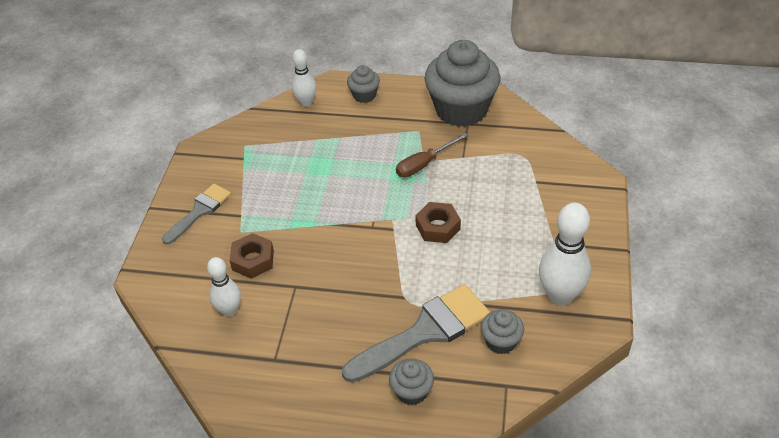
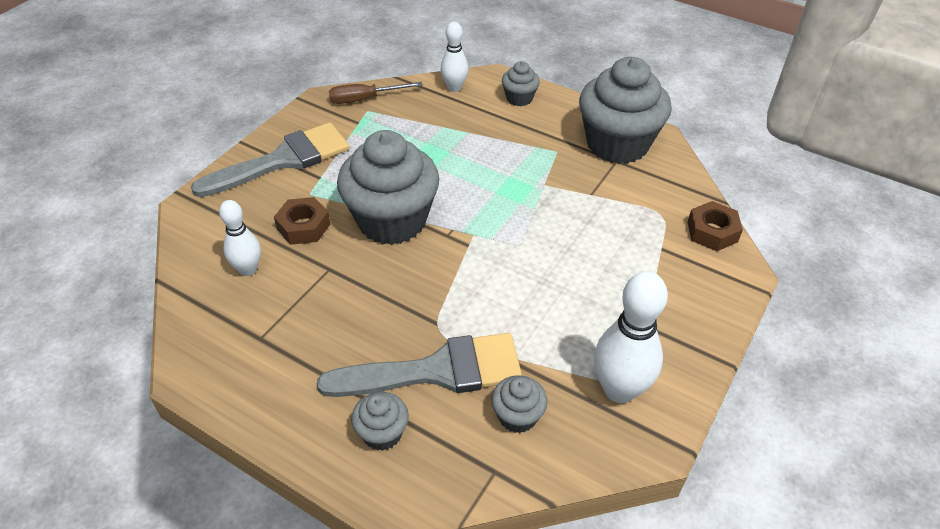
camera: 20 degrees right, 0 degrees up
(200, 211) = (283, 160): grey brush -> grey brush, size x1.65
(322, 230) = (392, 220): none -> grey cupcake
(424, 164) = (543, 188): brown screwdriver -> brown screwdriver (365, 99)
(438, 227) = (519, 260): brown nut -> brown nut (712, 232)

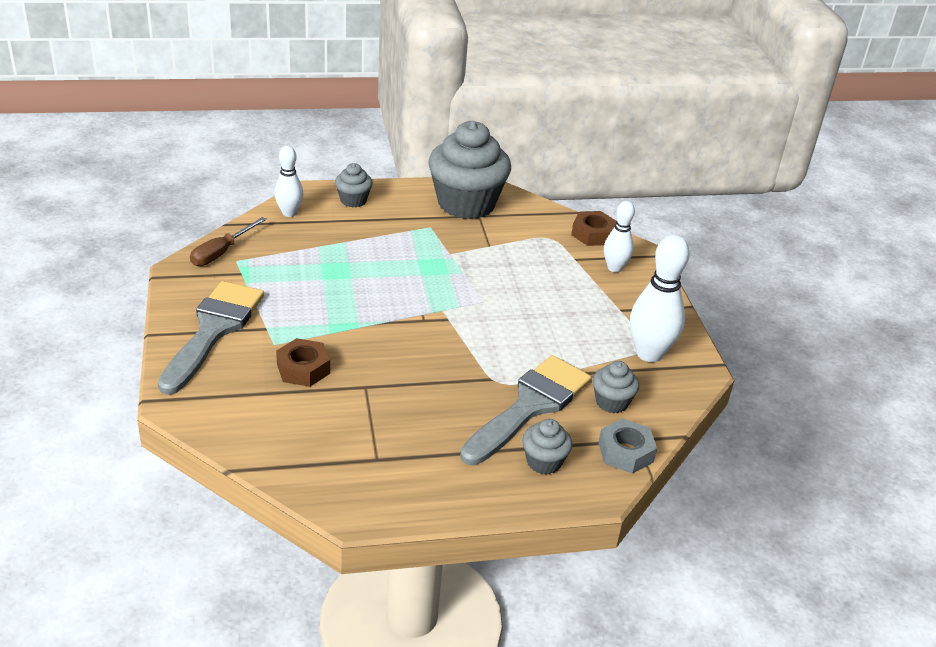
camera: 45 degrees left, 10 degrees down
(248, 269) = (300, 421): white bowling pin -> white bowling pin (614, 268)
(392, 220) = (369, 330): grey cupcake -> none
(467, 477) = (625, 452): none -> grey nut

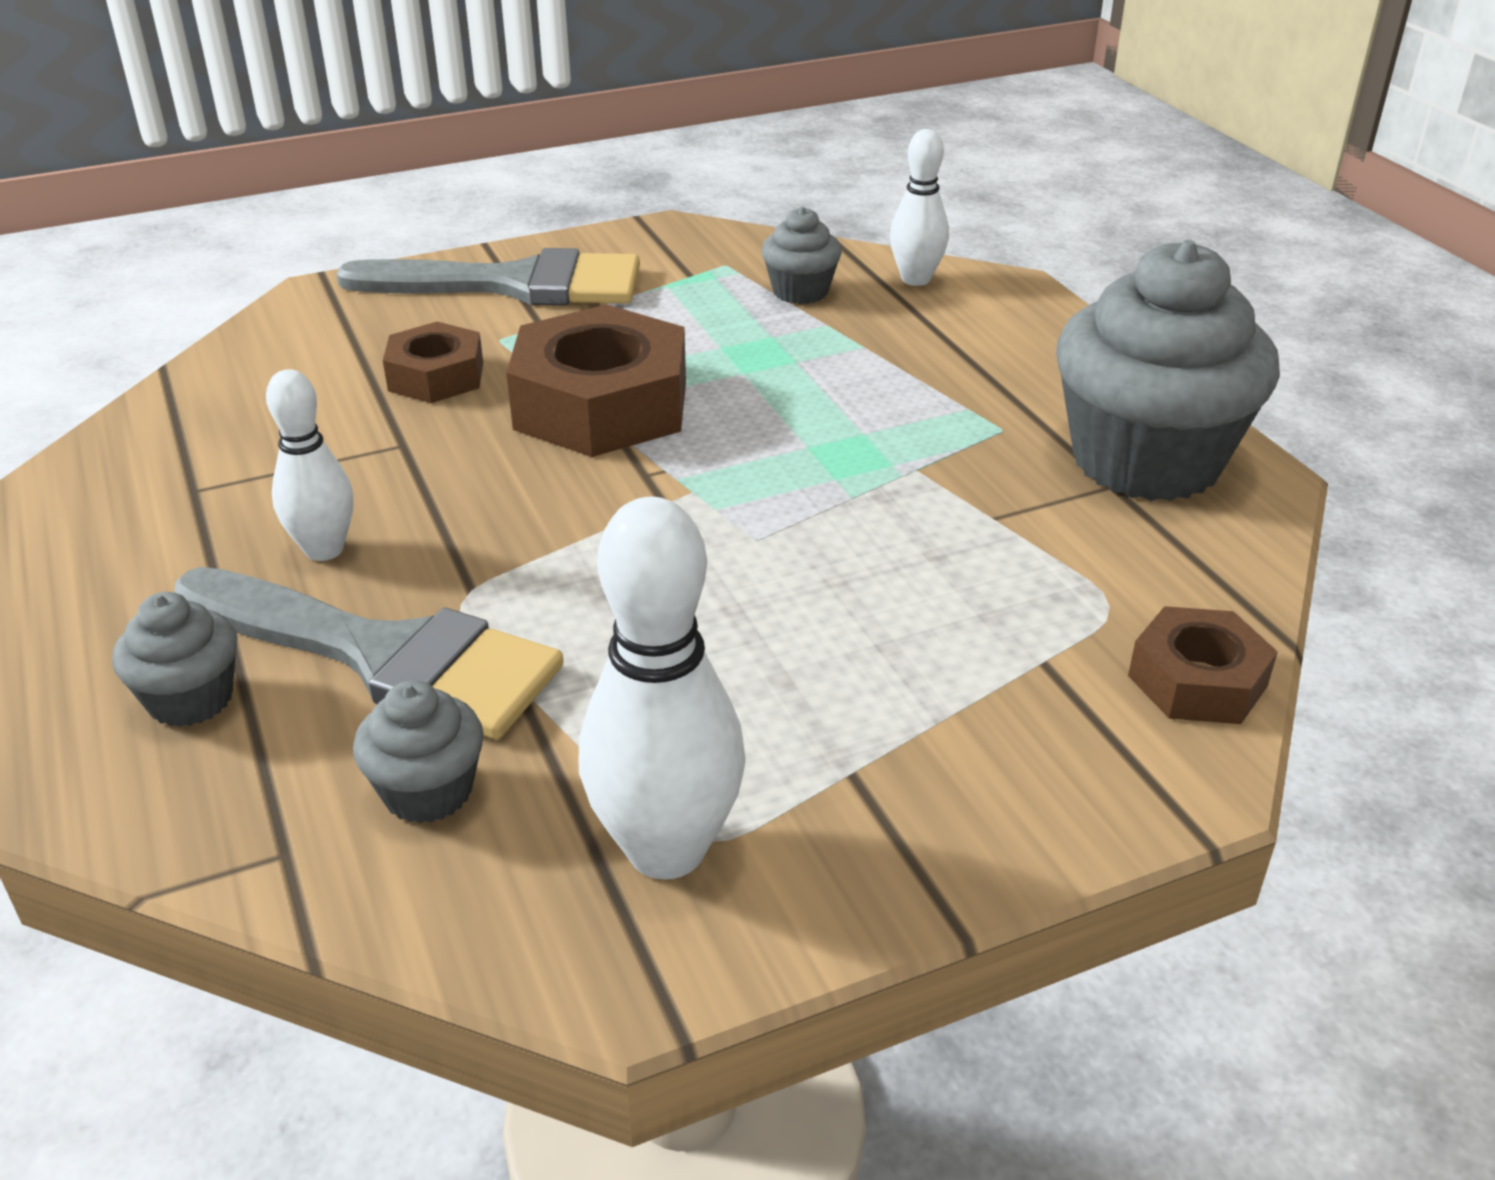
camera: 80 degrees right, 0 degrees up
(221, 252) = (740, 249): brown screwdriver -> none
(353, 200) = (1022, 330): grey cupcake -> grey cupcake (800, 291)
(359, 322) = (601, 405): none -> brown nut
(614, 268) = (1054, 741): white bowling pin -> white bowling pin (324, 549)
(625, 452) = (232, 835): grey nut -> none

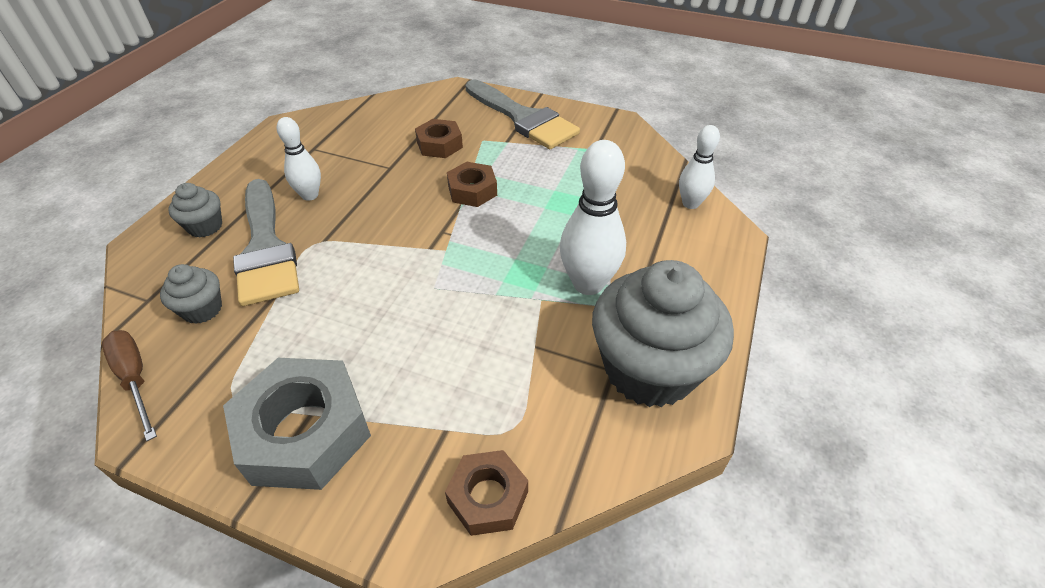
camera: 45 degrees right, 10 degrees up
(489, 943) = (135, 379): none -> brown screwdriver
(601, 405) = (472, 190): brown nut -> brown nut, size x0.56
(666, 850) = (218, 391): white bowling pin -> white bowling pin (588, 284)
(800, 291) = (628, 181): grey cupcake -> none
(881, 791) = (305, 432): none -> grey nut

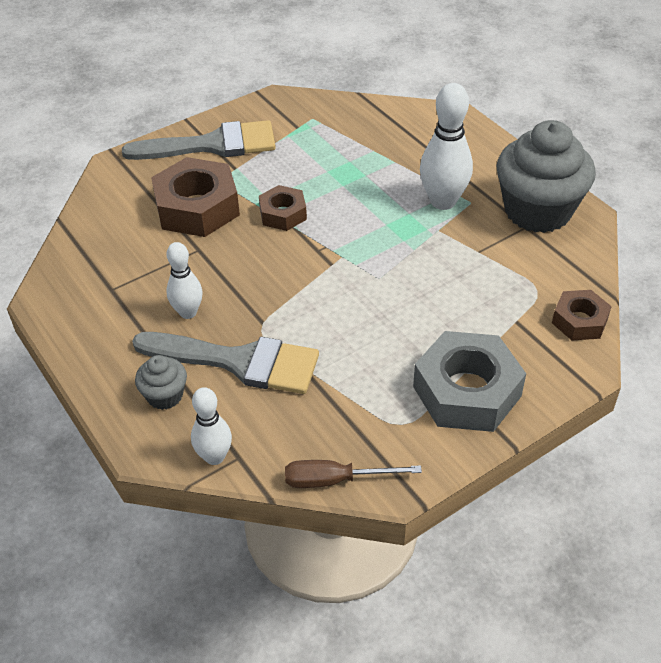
camera: 55 degrees left, 0 degrees up
(202, 309) = (285, 421): grey cupcake -> none
(439, 145) = (197, 207): brown nut -> brown nut, size x1.78
(690, 203) = (408, 116): white bowling pin -> white bowling pin (214, 457)

